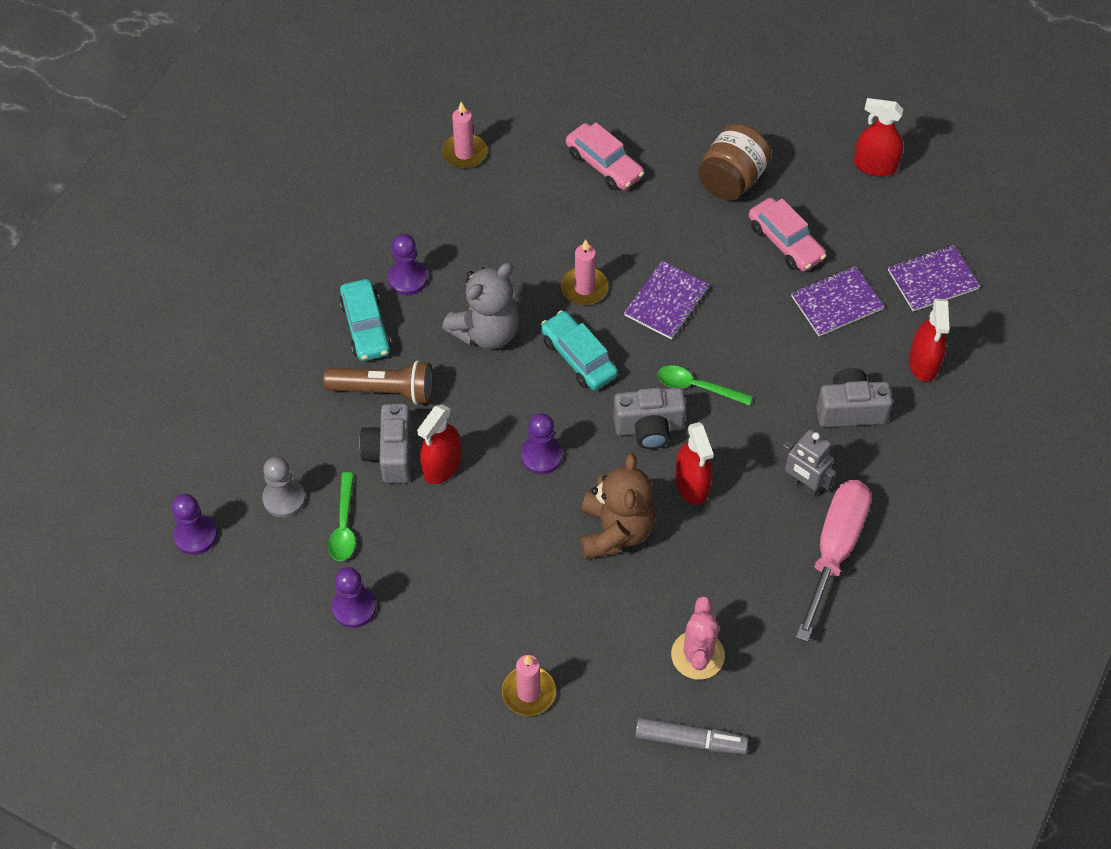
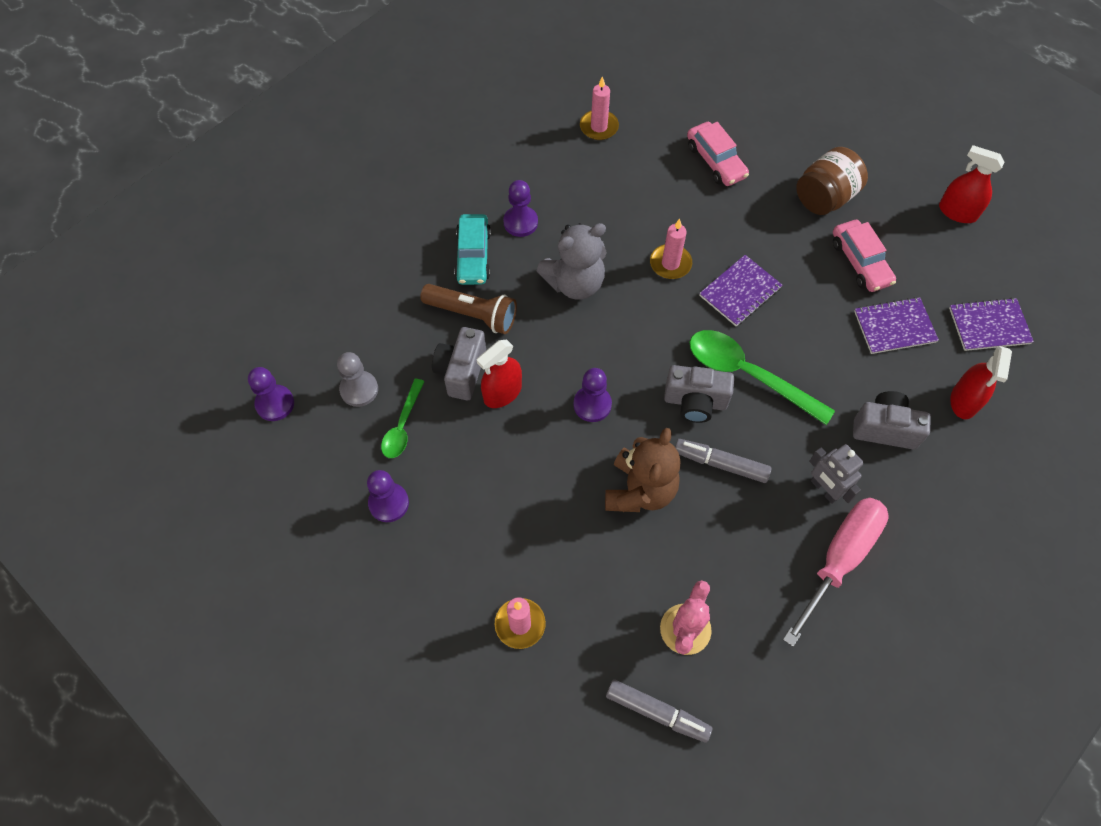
camera: 15 degrees right, 5 degrees up
(578, 357) = (649, 324): turquoise car -> none
(692, 485) = (721, 464): red spray bottle -> grey marker
(697, 387) = (748, 374): green spoon -> green spoon, size x1.76

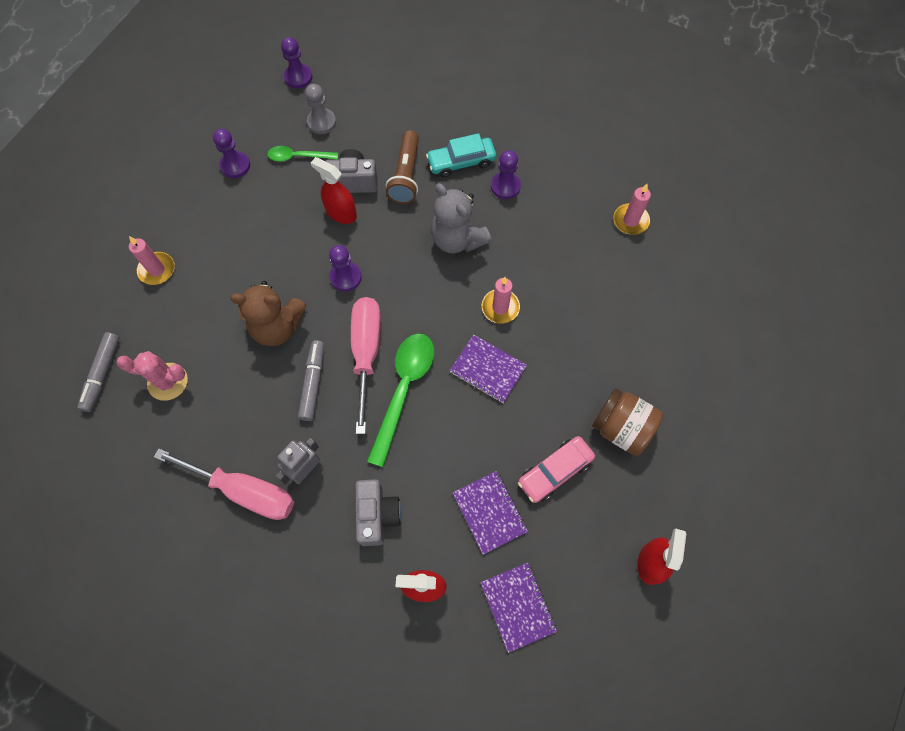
camera: 75 degrees right, 5 degrees up
(695, 402) = (366, 353): grey camera -> pink screwdriver
(715, 161) = (629, 324): pink car -> none

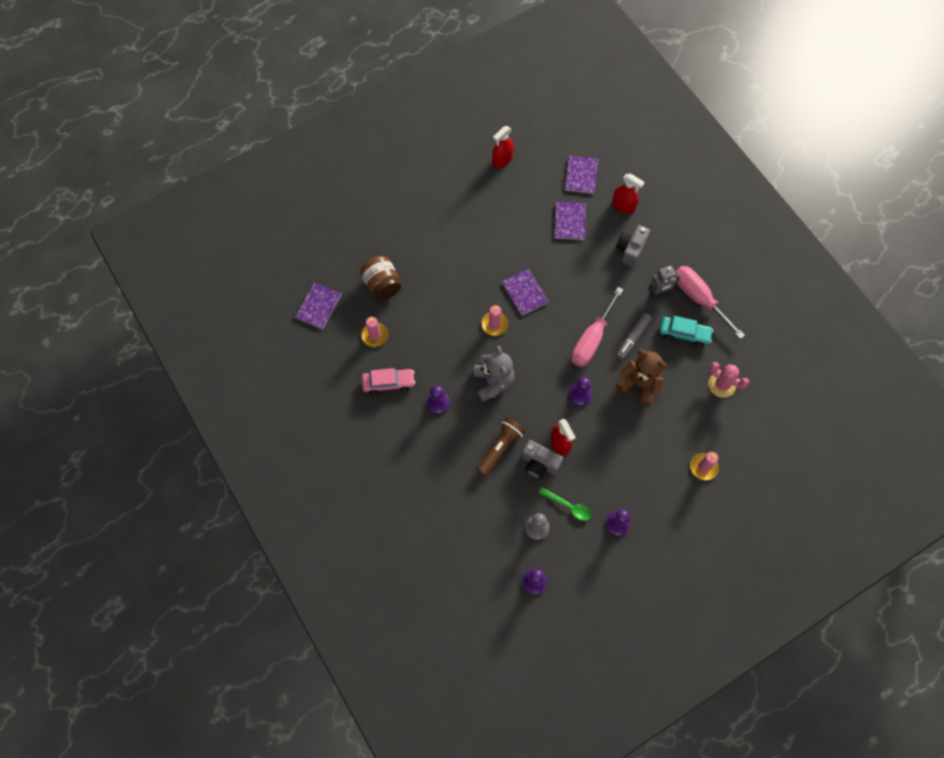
camera: 150 degrees left, 0 degrees up
(102, 374) = (761, 411): grey marker -> none
(404, 390) = (581, 306): green spoon -> none
(461, 162) = (456, 438): turquoise car -> turquoise car (684, 333)
(555, 471) = (522, 222): pink car -> pink car (388, 383)
(621, 428) = (471, 224): brown jar -> brown jar (382, 285)
(721, 219) = (318, 306): none -> purple notebook

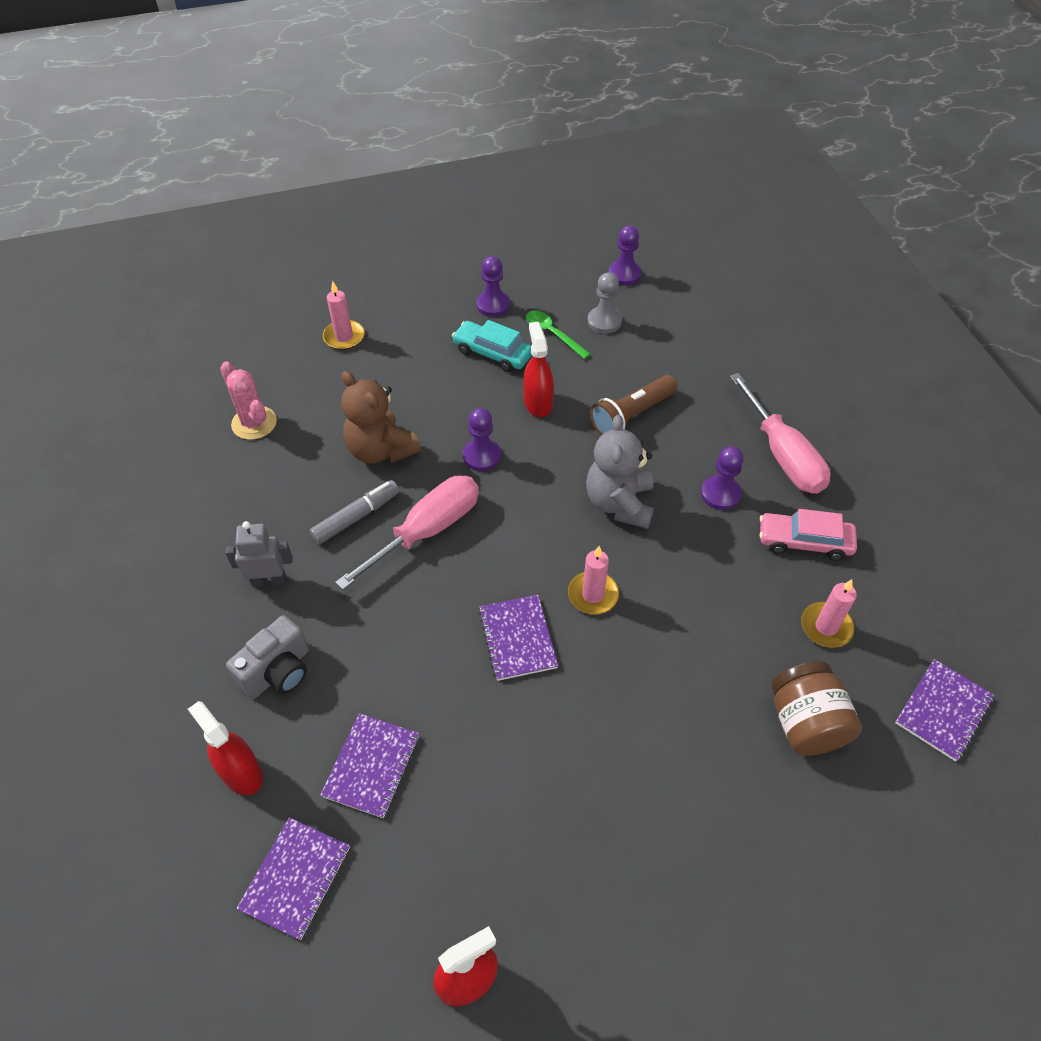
camera: 165 degrees left, 15 degrees down
(539, 464) = (577, 386): grey camera -> none
(684, 333) = (266, 505): turquoise car -> turquoise car (492, 353)
(699, 298) = (206, 553): pink screwdriver -> pink screwdriver (782, 455)

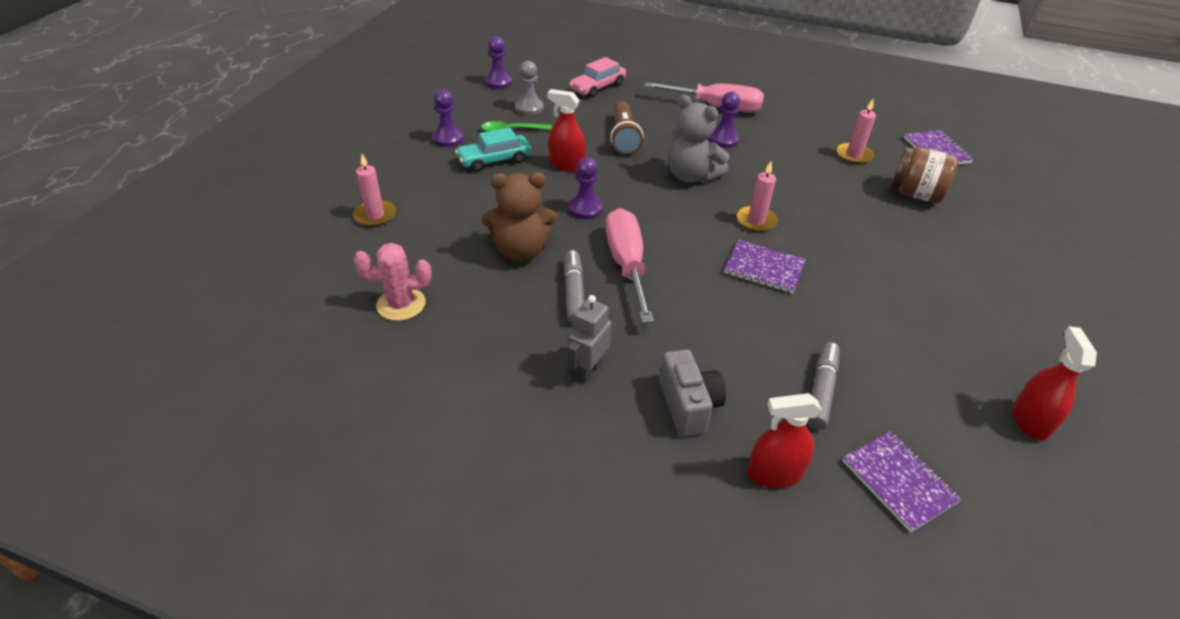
camera: 55 degrees left, 10 degrees down
(371, 766) = (821, 390): purple notebook -> grey marker
(804, 542) = (787, 132): pink car -> pink car (597, 87)

